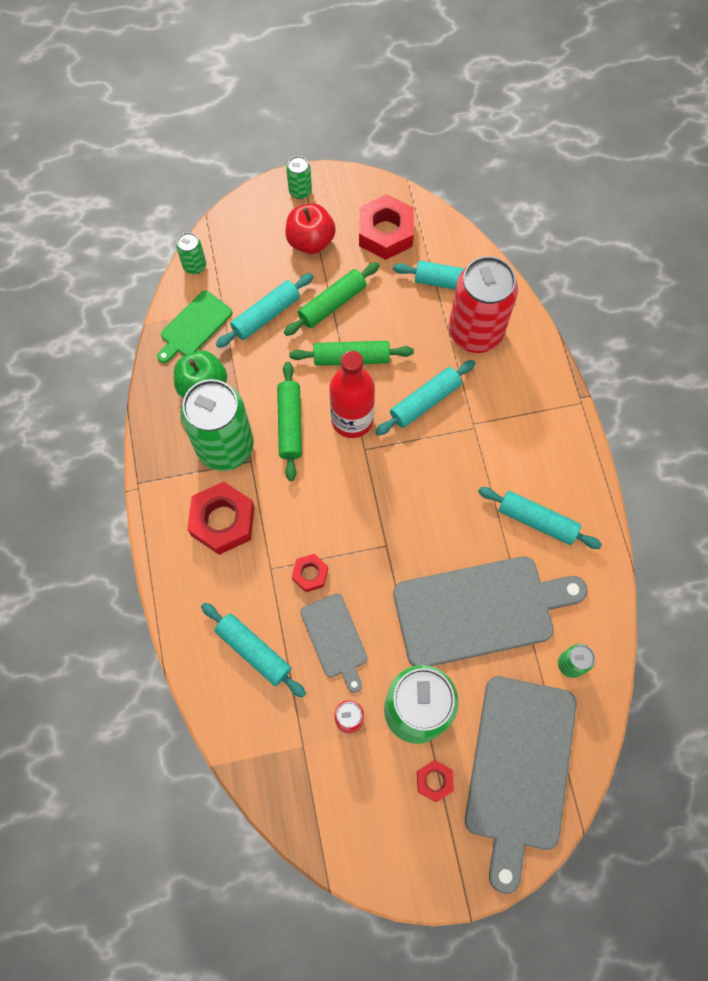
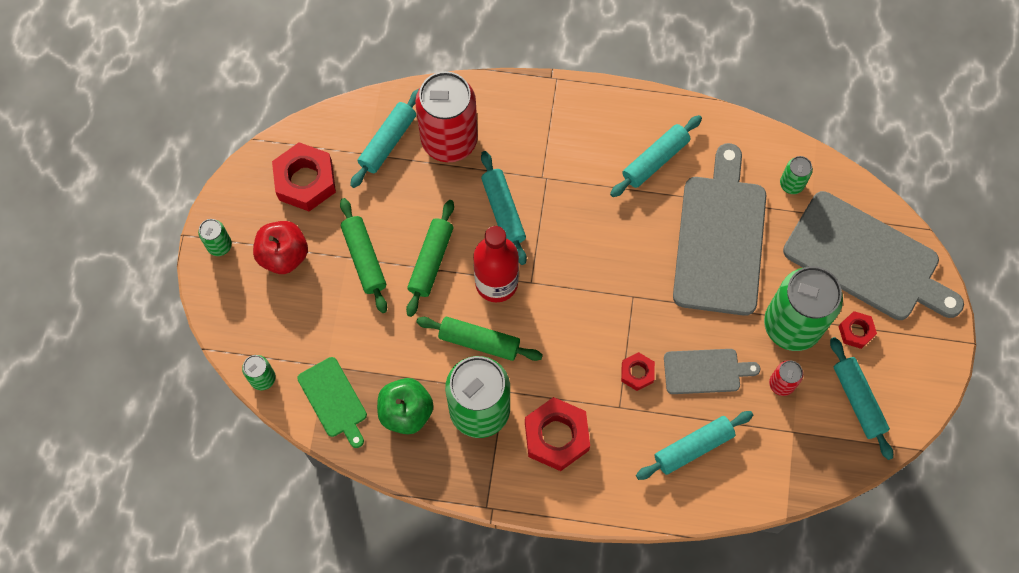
camera: 70 degrees left, 0 degrees up
(266, 315) = (350, 326): turquoise rolling pin -> turquoise rolling pin (858, 400)

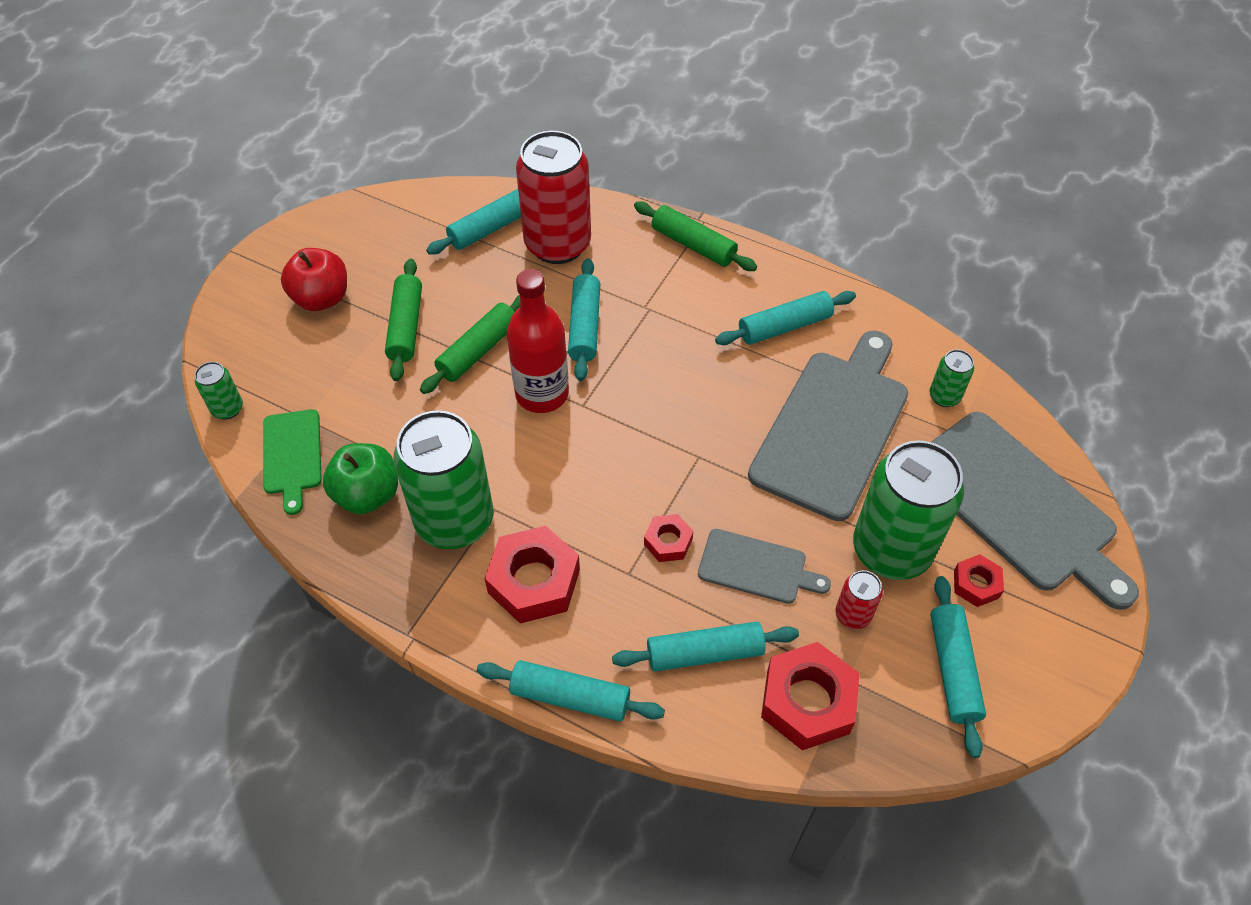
camera: 20 degrees right, 15 degrees down
(219, 245) = (260, 270): green can -> none
(305, 181) = (384, 239): red nut -> red nut (807, 701)
(479, 341) = (491, 447): green rolling pin -> green rolling pin (693, 245)
(616, 510) = (570, 696): none -> turquoise rolling pin

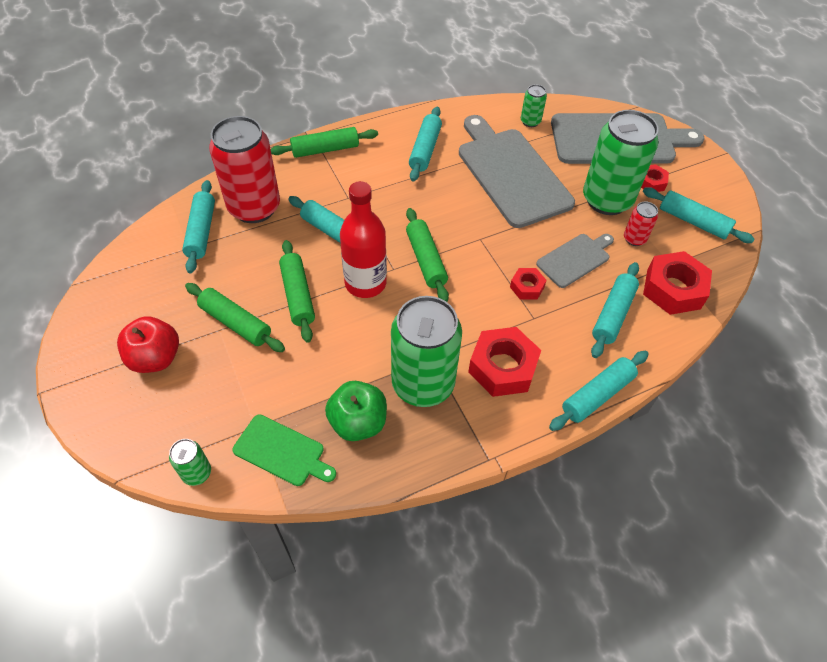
camera: 55 degrees left, 0 degrees up
(621, 425) = (426, 260): none -> green rolling pin

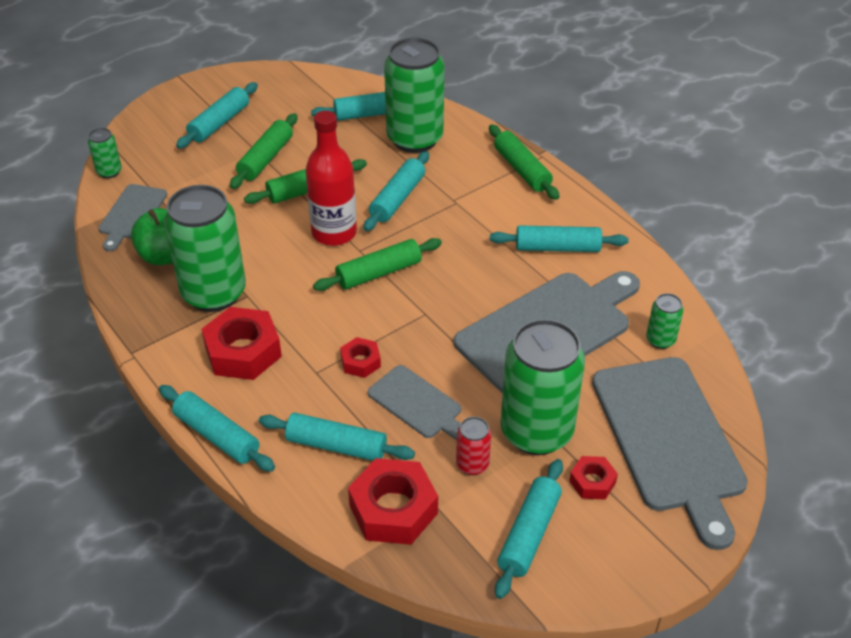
camera: 80 degrees right, 10 degrees down
(155, 358) = (219, 123): red apple -> turquoise rolling pin
(254, 207) = (415, 139): red can -> green can
(282, 452) = (131, 214): green cutting board -> grey cutting board

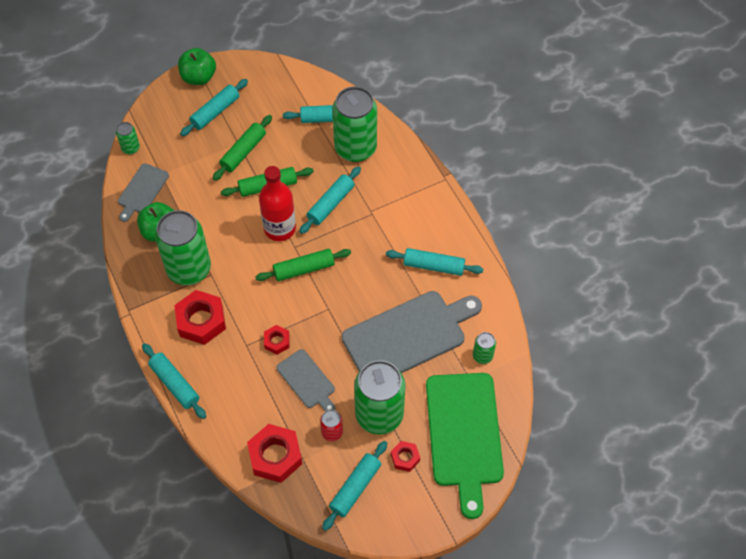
camera: 10 degrees right, 15 degrees up
(191, 92) = (198, 77): none -> green apple
(336, 446) = (249, 404): turquoise rolling pin -> none
(522, 169) = (427, 190): green rolling pin -> none
(669, 439) = (464, 435): grey cutting board -> green cutting board

